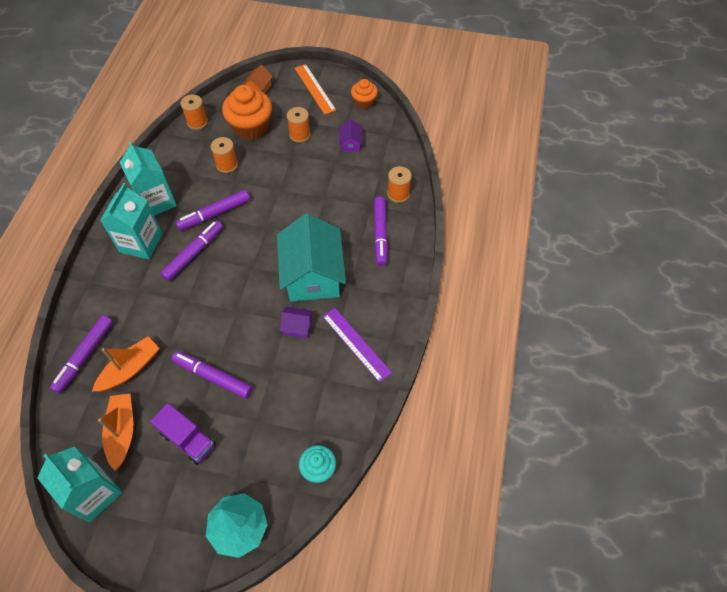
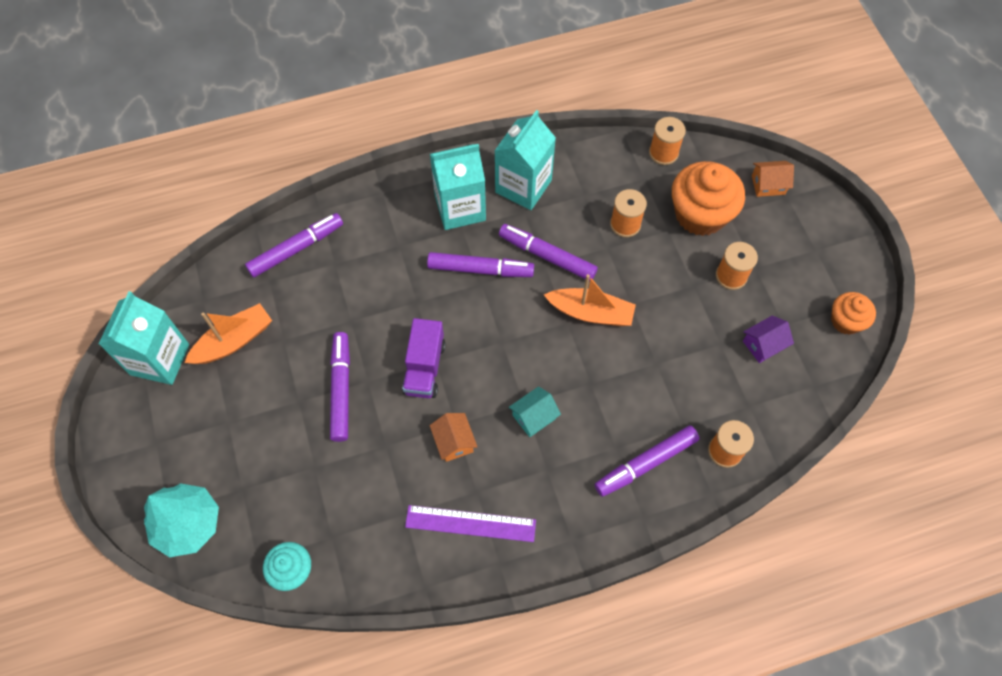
camera: 60 degrees right, 5 degrees up
(85, 356) = (296, 249): purple marker -> purple marker turned 150 degrees clockwise
(130, 369) = (305, 301): orange boat -> orange boat (591, 313)
(188, 439) = (257, 410): purple truck -> purple truck (424, 368)
(298, 327) = (454, 442): purple house -> orange house
(313, 275) = (534, 417): turquoise house -> turquoise house, size x0.42
(315, 89) = (820, 248): orange ruler -> none
(356, 344) = (470, 523): purple ruler -> purple ruler turned 75 degrees clockwise

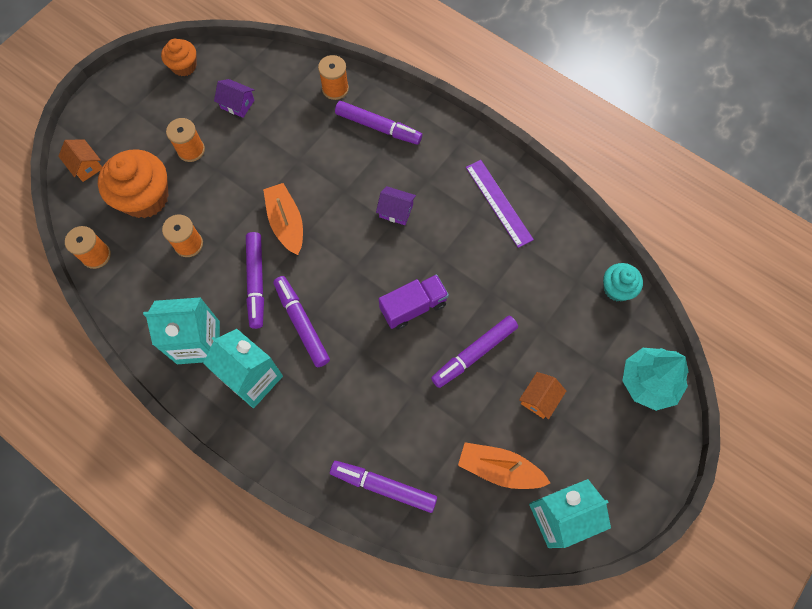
camera: 125 degrees left, 5 degrees up
(454, 442) = (453, 249): orange house -> orange house (539, 399)
(534, 417) = (396, 211): turquoise house -> purple house

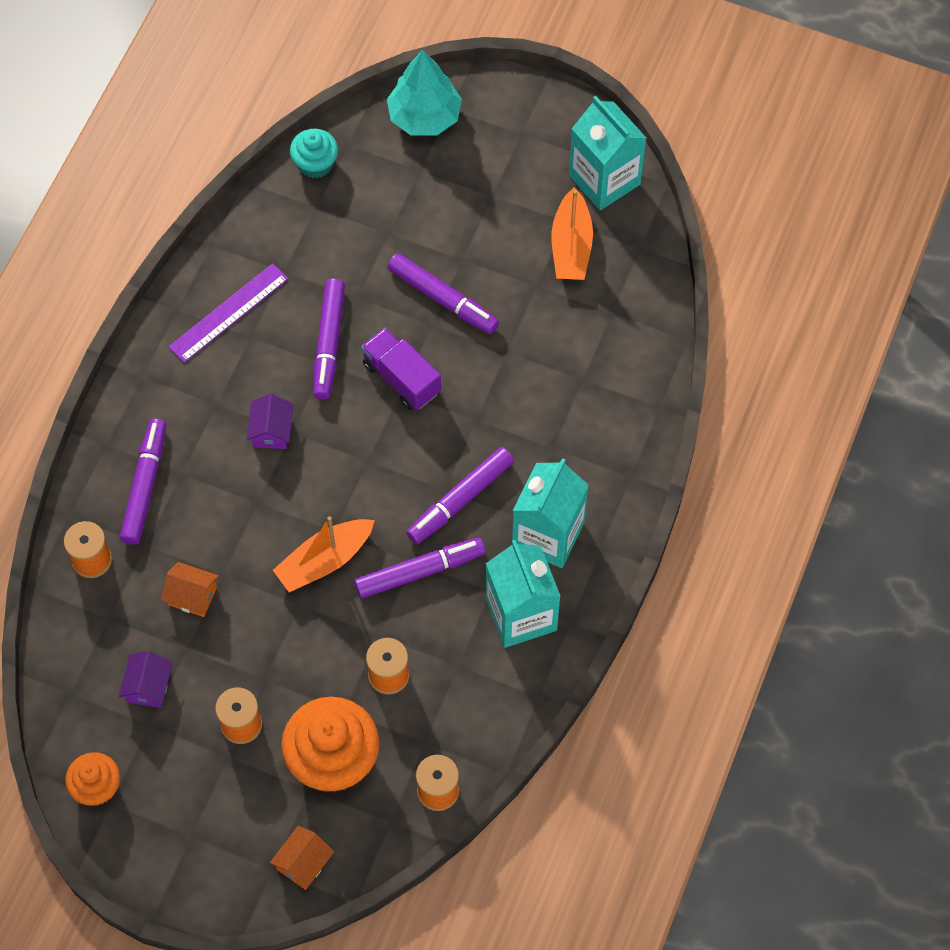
camera: 105 degrees left, 5 degrees down
(383, 486) = (629, 357): purple marker -> purple marker (329, 343)
(539, 399) = (478, 221): orange house -> orange house (192, 596)

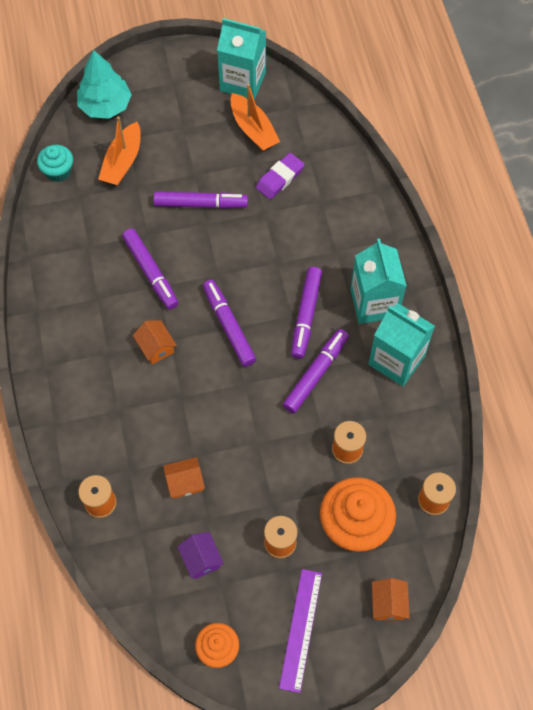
camera: 35 degrees left, 0 degrees up
(145, 486) = (99, 433): purple marker -> purple marker (229, 326)
(229, 313) = (72, 292): purple ruler -> purple ruler (301, 629)
(271, 431) = (156, 347): purple house -> orange house
(324, 561) = (252, 405): orange boat -> orange boat (122, 162)
(401, 378) = (212, 266): purple truck -> none
(556, 323) = (280, 178): none -> purple eraser

